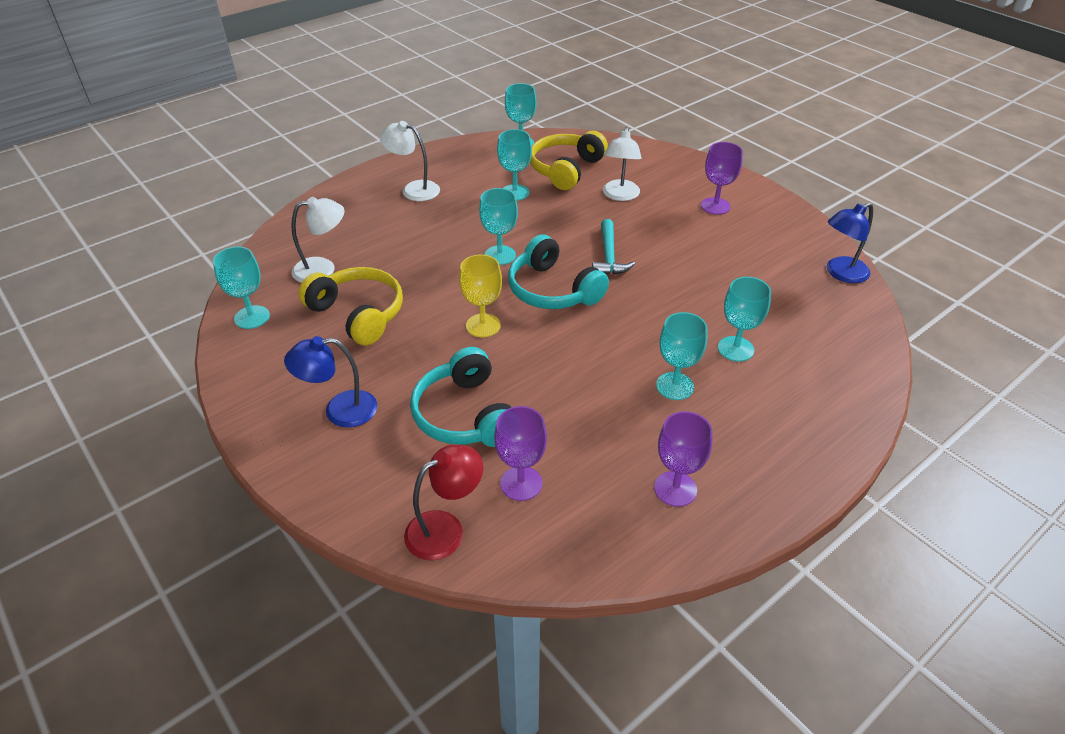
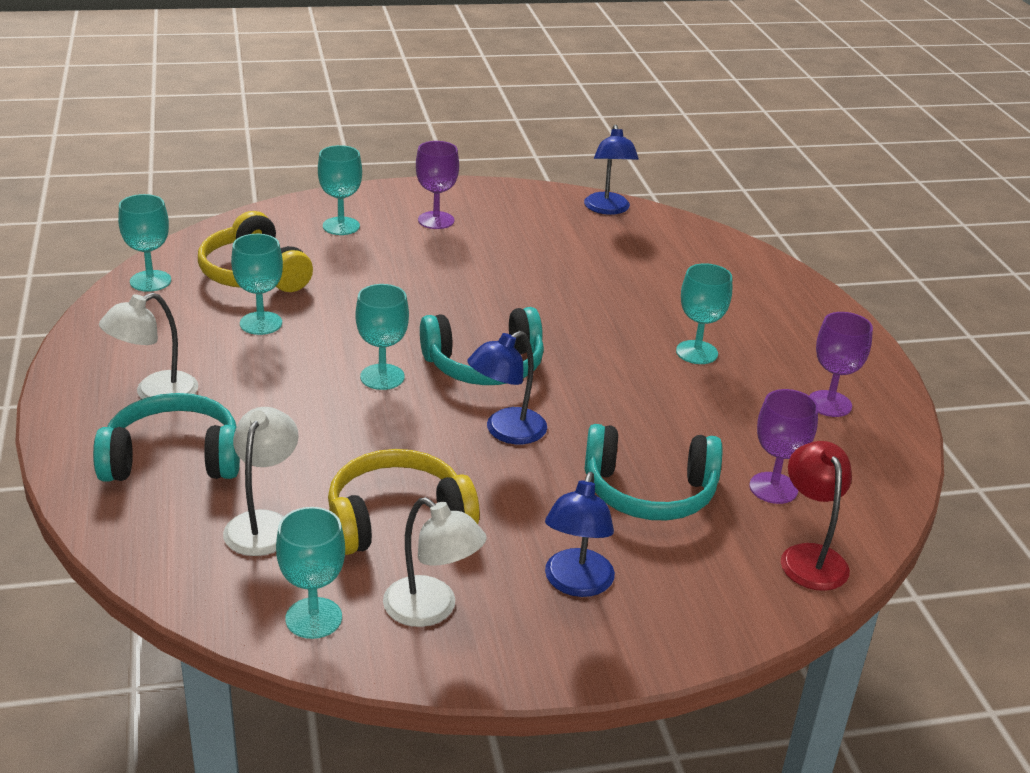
camera: 65 degrees left, 10 degrees down
(360, 218) = (173, 458): none -> turquoise headphones
(483, 325) = (506, 432): yellow goblet -> blue lamp
(609, 256) = (459, 310): turquoise hammer -> none
(620, 195) = (352, 262): white lamp -> white lamp (431, 609)
(735, 349) = (669, 301): turquoise goblet -> turquoise goblet (341, 226)

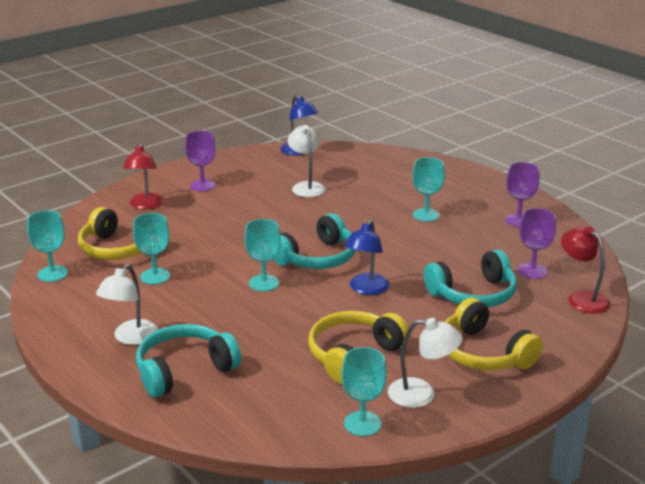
camera: 25 degrees left, 5 degrees down
(263, 523) = (279, 386): white lamp -> white lamp (306, 186)
(341, 226) = (145, 205): turquoise goblet -> red lamp
(576, 584) = (483, 353): blue lamp -> yellow headphones

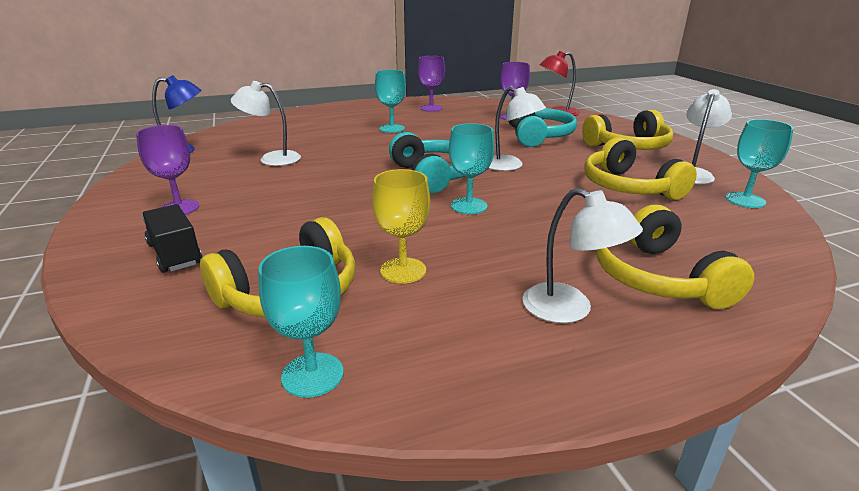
camera: 70 degrees left, 0 degrees up
(145, 205) = (175, 254): red lamp -> black truck
(155, 276) = (403, 270): turquoise goblet -> yellow goblet
(184, 370) = (657, 277): turquoise headphones -> yellow headphones
(366, 289) = (509, 166): blue lamp -> white lamp

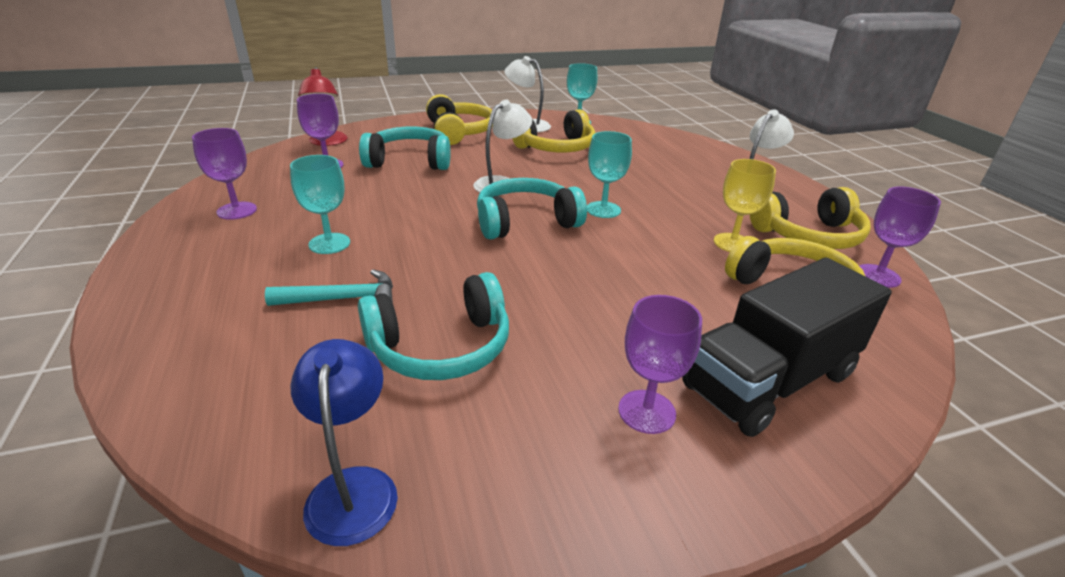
camera: 90 degrees left, 5 degrees up
(175, 254) = (769, 380): black truck -> black truck, size x1.80
(272, 159) = (441, 347): white lamp -> turquoise headphones
(312, 375) = (878, 276): turquoise goblet -> purple goblet
(328, 137) = (343, 299): none -> turquoise hammer
(657, 277) = (698, 164): yellow headphones -> yellow headphones (808, 235)

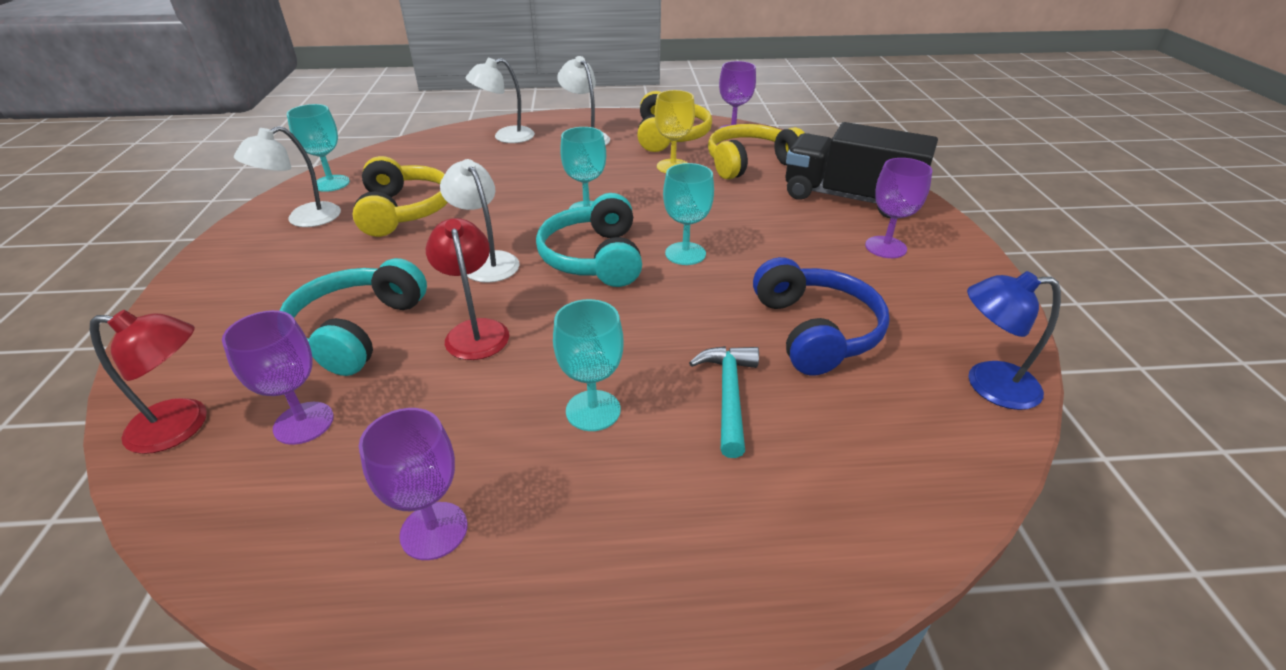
camera: 75 degrees left, 5 degrees up
(415, 193) = (475, 331): none -> red lamp
(441, 347) = (816, 331): turquoise headphones -> blue headphones
(459, 132) = (276, 277): yellow headphones -> none
(554, 264) = (685, 254): none -> turquoise goblet
(710, 160) = (505, 137): none -> white lamp
(769, 380) = (849, 198): black truck -> black truck turned 135 degrees clockwise

